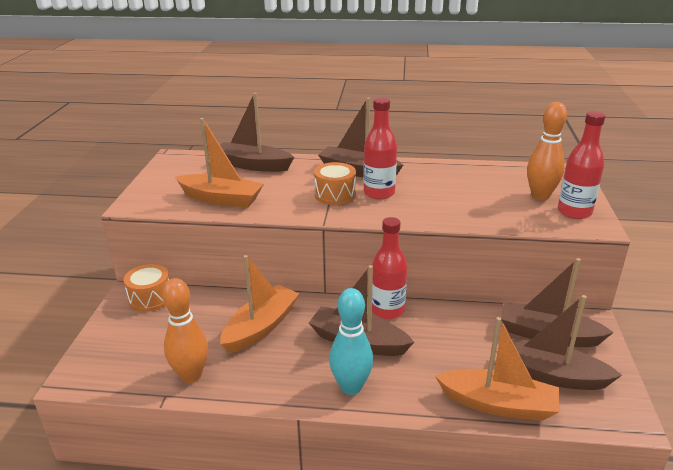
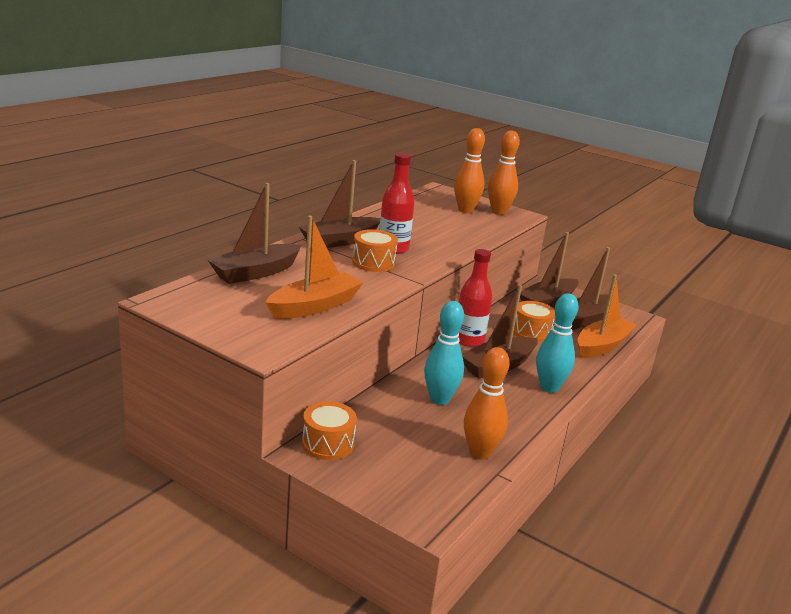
camera: 65 degrees left, 5 degrees down
(261, 327) = (439, 399): orange boat -> turquoise bowling pin
(458, 342) = (531, 332): none -> orange drum
(574, 212) = (498, 212): red bottle -> orange bowling pin

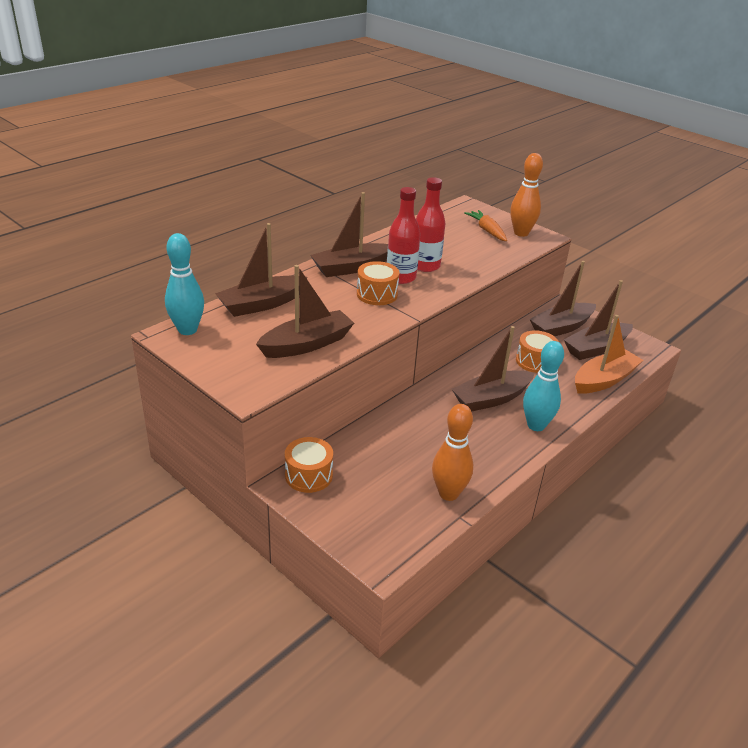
camera: 10 degrees right, 10 degrees up
(314, 306) = (307, 344): orange boat -> brown boat
(439, 399) = (424, 433): turquoise bowling pin -> turquoise bowling pin (187, 330)
(465, 210) = (487, 231): orange bowling pin -> orange carrot
(469, 340) = (470, 369): red bottle -> red bottle (425, 266)

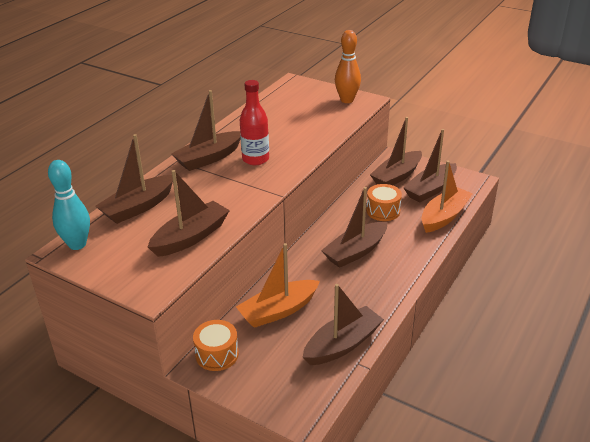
camera: 10 degrees left, 0 degrees up
(377, 294) = (239, 179): orange drum -> none
(388, 444) = (278, 311): none -> orange boat
(425, 266) = (274, 145): red bottle -> none
(448, 493) = (342, 344): orange bowling pin -> brown boat
(487, 231) = (317, 103): orange carrot -> none
(536, 425) = (399, 268): turquoise bowling pin -> none

